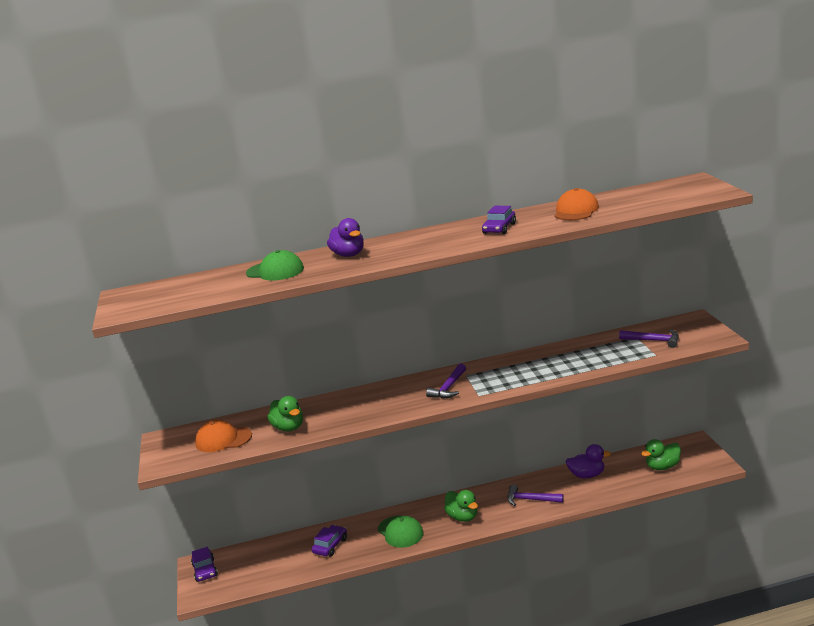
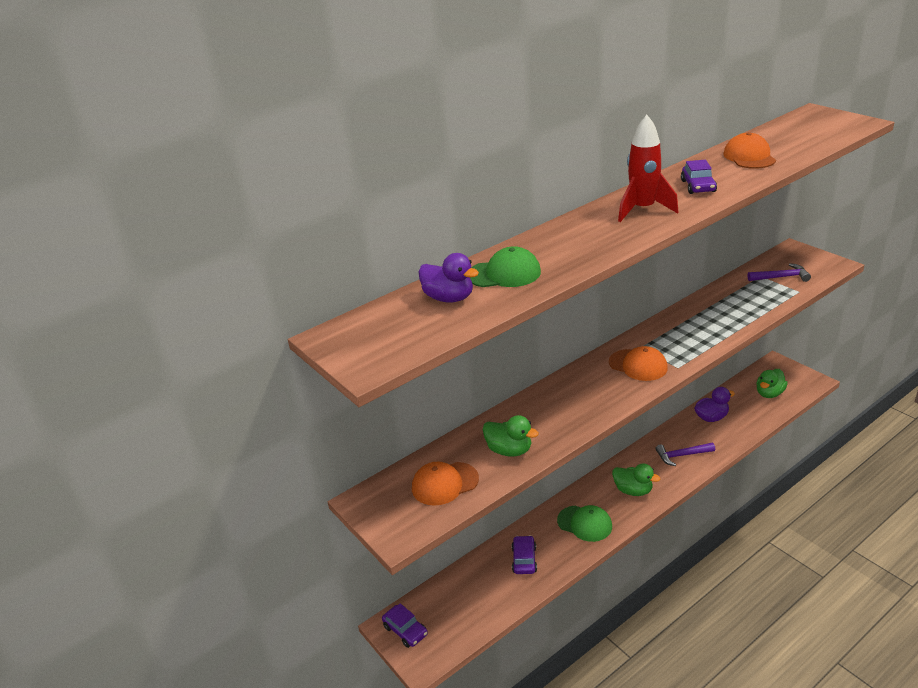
camera: 25 degrees left, 10 degrees up
(348, 255) = (568, 240): purple duck -> purple duck (449, 298)
(432, 241) = (643, 210): none -> red rocket
(449, 388) = (638, 365): purple hammer -> orange cap

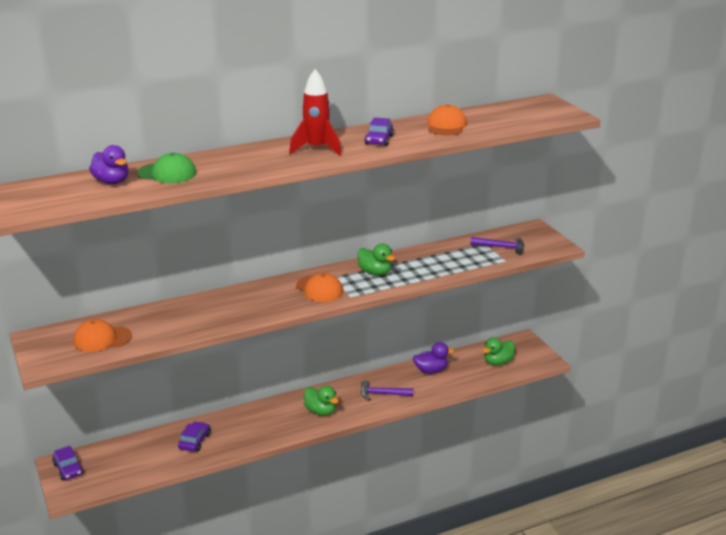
camera: 10 degrees right, 5 degrees down
(509, 450) = (168, 327): green duck -> green duck (375, 272)
(584, 523) = (262, 426): green cap -> none

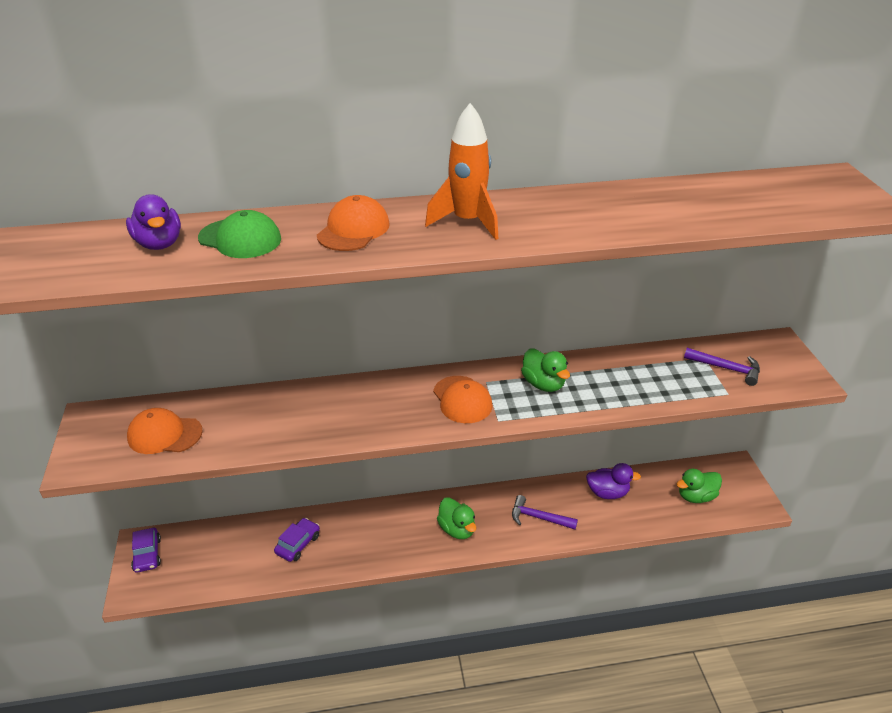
camera: 15 degrees right, 10 degrees up
(317, 149) = (467, 222): red rocket -> orange rocket
(379, 140) = (564, 217): purple car -> none
(446, 126) = (673, 203): orange cap -> orange cap (353, 230)

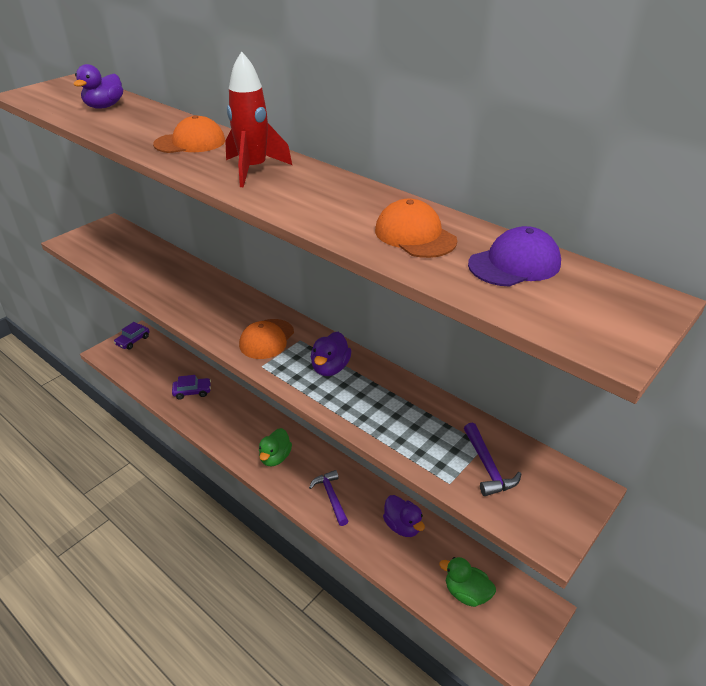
camera: 50 degrees right, 0 degrees up
(164, 434) = (116, 252): orange cap -> orange cap (415, 235)
(240, 239) = (136, 120): green cap -> none
(467, 222) = (253, 170): orange rocket -> red rocket
(543, 384) = (330, 368): green duck -> purple duck
(752, 192) = (514, 264): none -> purple cap

